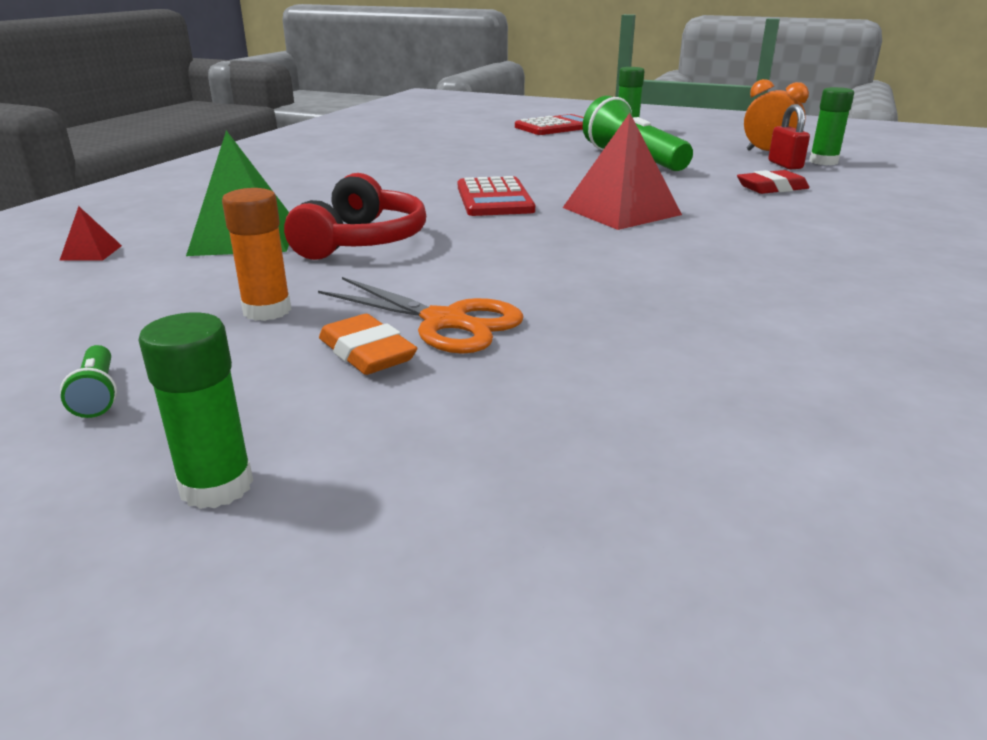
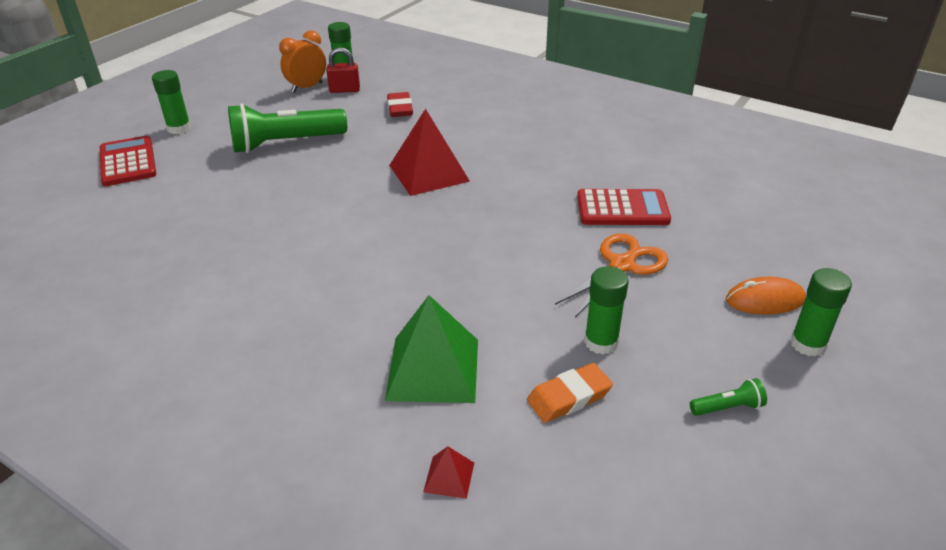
camera: 80 degrees left, 10 degrees up
(267, 310) = (601, 342): orange glue stick -> green glue stick
(357, 446) = (765, 300): none -> orange mouse
(362, 241) = (462, 298): red headphones -> none
(367, 353) = (665, 296): orange eraser -> orange eraser (569, 397)
(494, 199) = (373, 224): red calculator -> red calculator (622, 209)

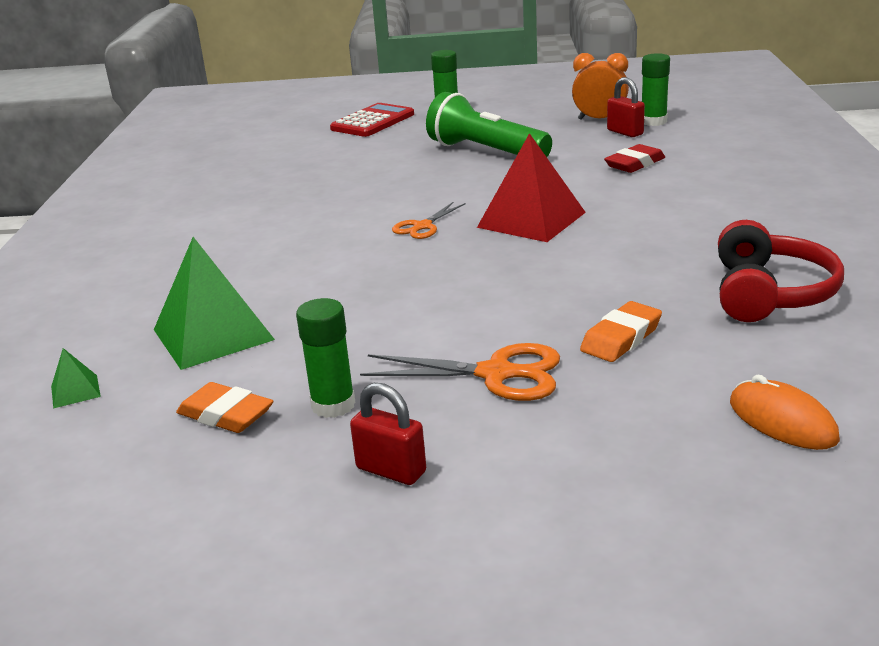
camera: 60 degrees right, 10 degrees down
(376, 215) = (422, 227): none -> orange scissors
(449, 477) = (75, 391): red pyramid -> green pyramid
(620, 148) = (769, 293): none -> red headphones
(622, 209) = (621, 338): red calculator -> orange eraser
(700, 344) = (391, 470): none -> red padlock
(728, 407) = (286, 522): green flashlight -> none
(765, 300) = (542, 496): orange mouse -> orange mouse (782, 421)
(807, 344) = (475, 558): green glue stick -> none

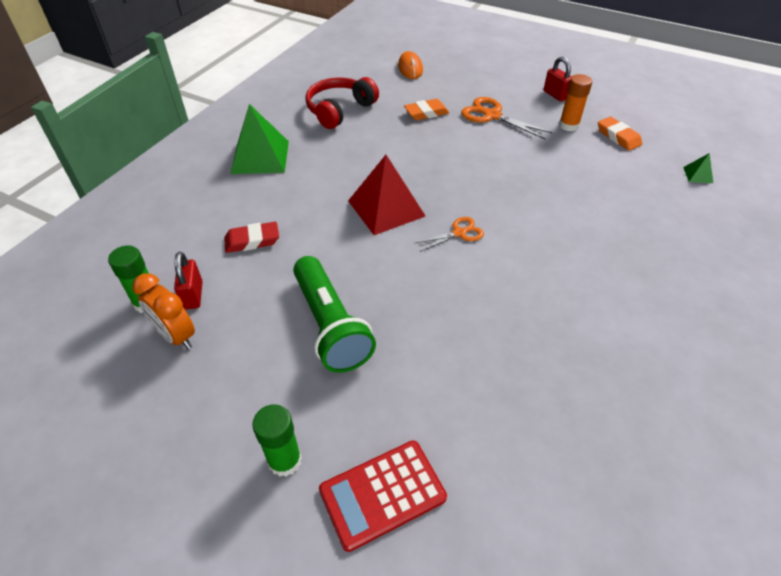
camera: 155 degrees left, 20 degrees up
(213, 334) = (623, 186): green pyramid -> green pyramid (260, 157)
(333, 405) = (568, 125): green glue stick -> orange glue stick

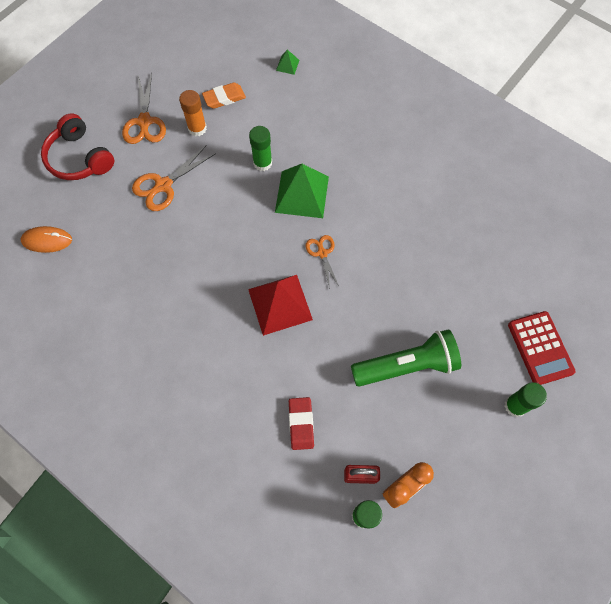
camera: 80 degrees left, 20 degrees up
(260, 157) = (174, 413): green pyramid -> green pyramid (302, 194)
(339, 110) = (110, 325): red headphones -> red headphones (79, 158)
(426, 113) = (141, 242): orange eraser -> none
(553, 173) = (262, 163): none -> green glue stick
(555, 95) = (144, 122): red padlock -> orange scissors

